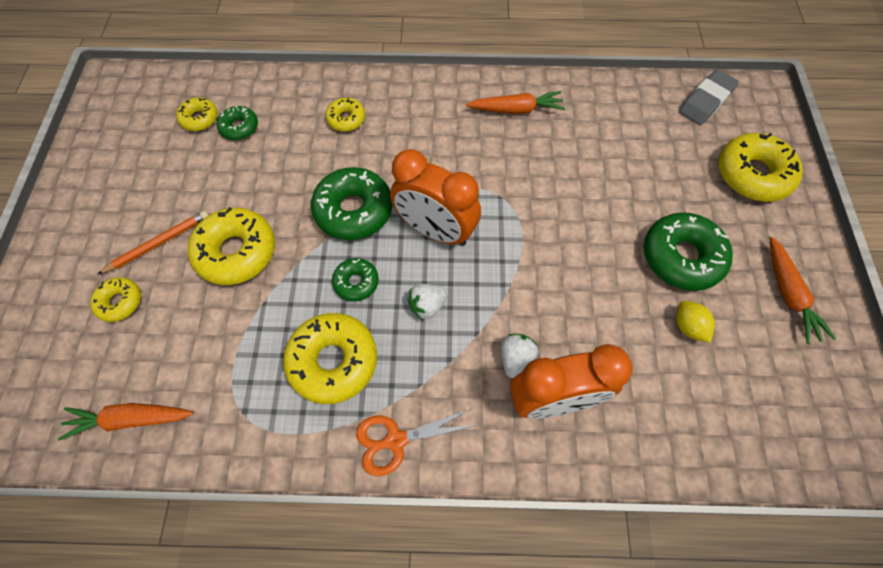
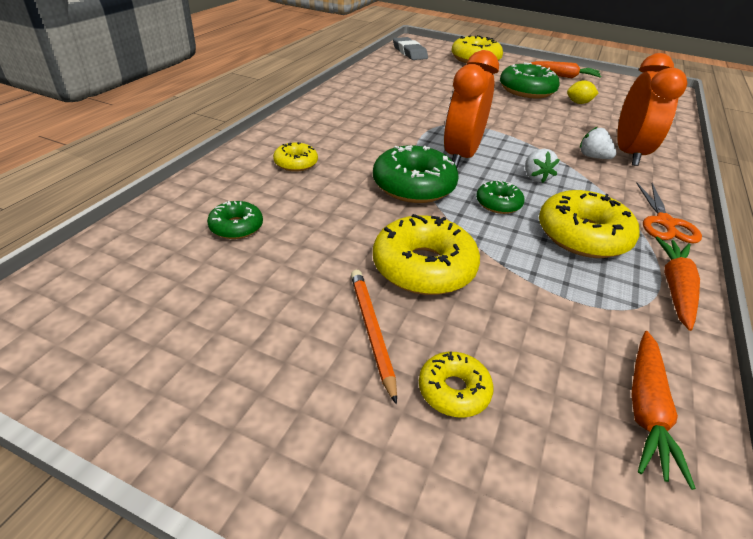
camera: 70 degrees left, 25 degrees down
(199, 119) = (186, 254): yellow donut -> none
(435, 231) = (461, 156): orange clock -> orange clock turned 150 degrees clockwise
(516, 110) = (361, 98): orange carrot -> orange carrot (675, 288)

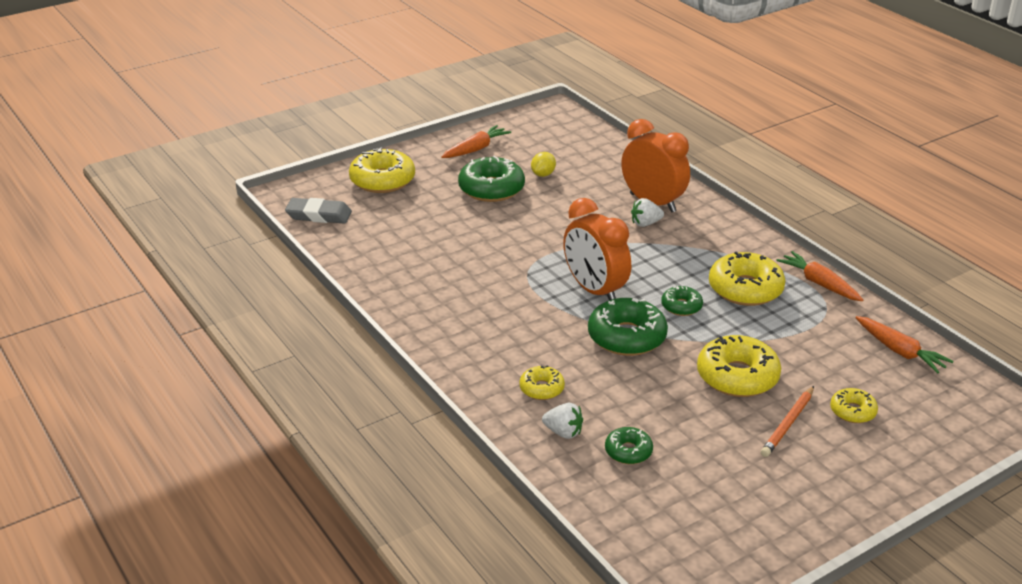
camera: 55 degrees left, 5 degrees down
(371, 331) = (788, 424): orange pencil -> orange pencil turned 75 degrees counterclockwise
(535, 177) = (656, 269): white strawberry -> white strawberry (563, 432)
(665, 222) = (753, 245): orange scissors -> none

